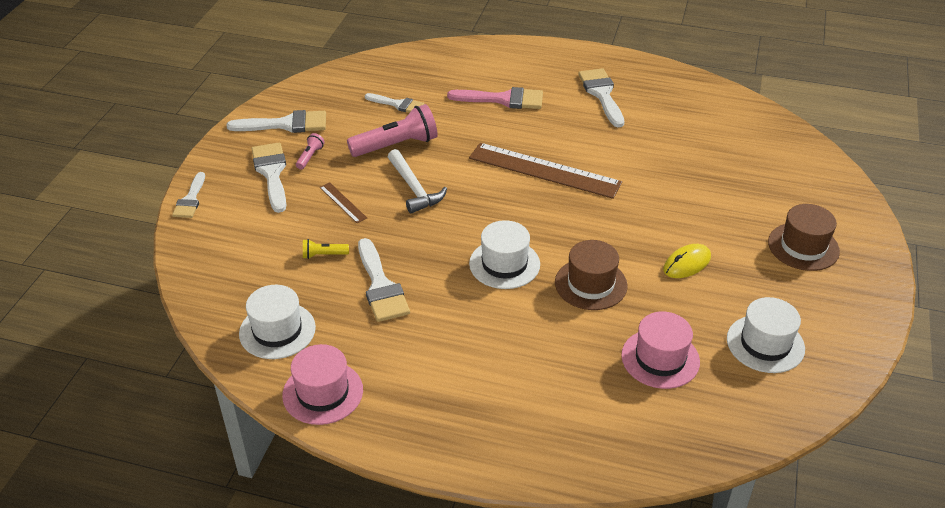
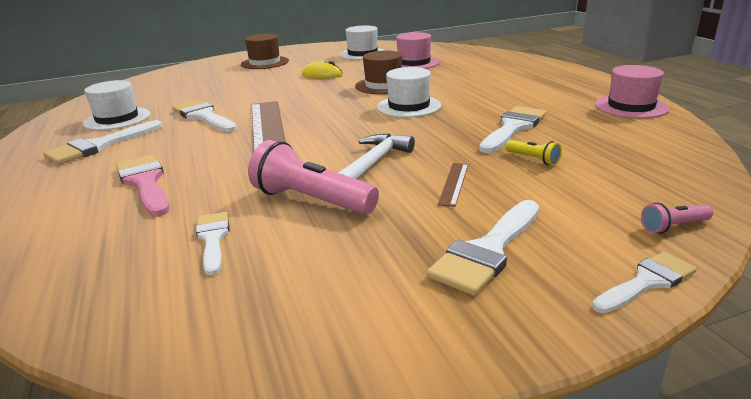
camera: 125 degrees left, 15 degrees down
(277, 330) = (636, 138): white hat -> white hat (117, 119)
(286, 124) = (369, 307): white brush -> white brush (203, 116)
(310, 157) = (413, 242): pink flashlight -> pink flashlight (673, 227)

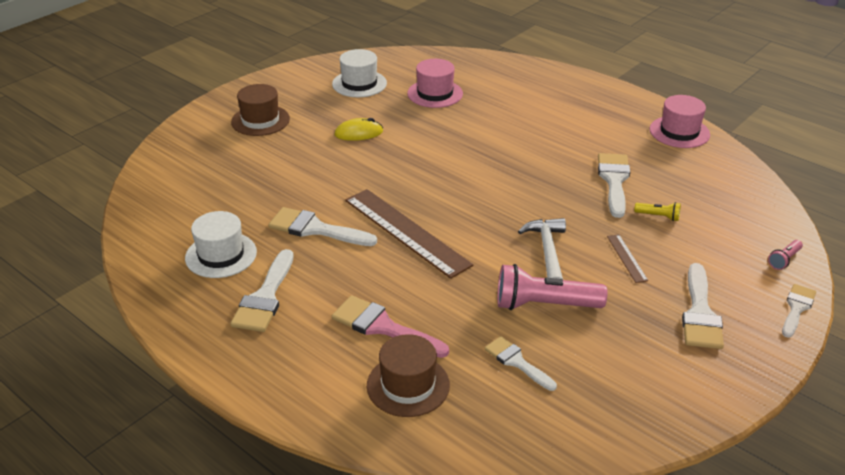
camera: 30 degrees left, 10 degrees up
(383, 85) = (444, 140): brown hat -> brown hat (408, 385)
(409, 106) = (501, 169): white hat -> none

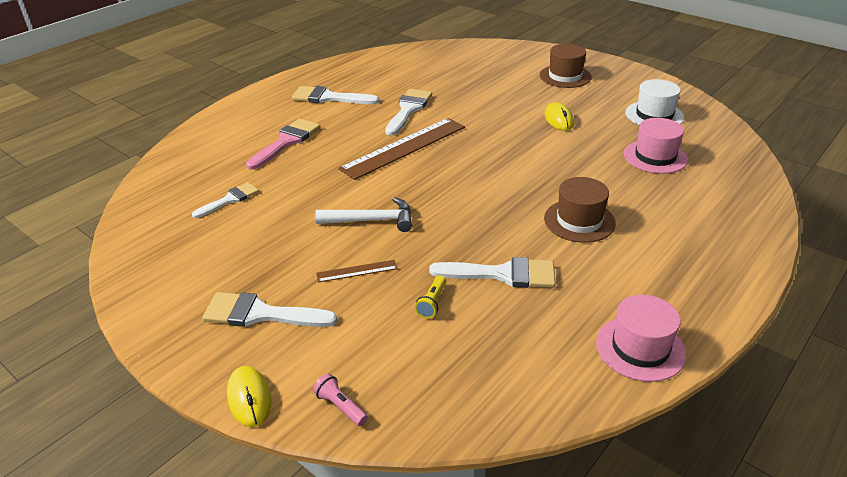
camera: 90 degrees right, 0 degrees up
(221, 255) = (378, 79): white hat -> none
(408, 385) = (223, 153): brown hat -> brown hat (579, 221)
(544, 305) = (295, 215): pink flashlight -> none
(797, 308) = (249, 398): white brush -> yellow mouse

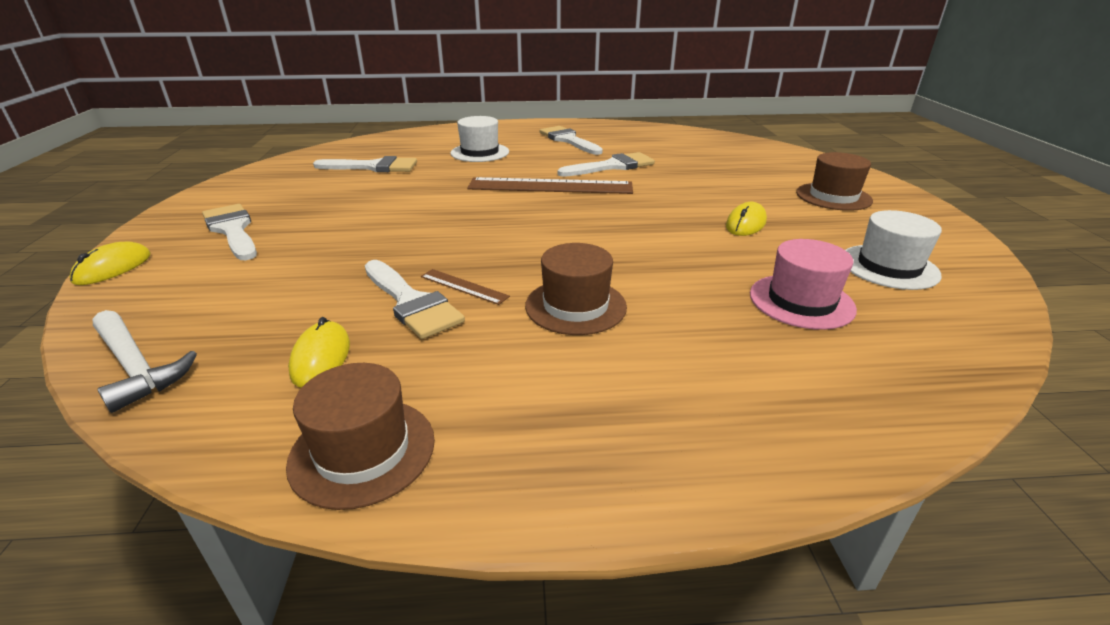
camera: 45 degrees right, 5 degrees down
(229, 200) = (373, 167): white brush -> white brush, size x1.55
(286, 142) = (480, 152): pink brush -> white hat
(340, 406) = (121, 307): pink flashlight -> none
(357, 271) = (333, 239): brown ruler -> brown ruler (464, 286)
(371, 220) = (417, 216): white hammer -> white hammer (136, 367)
(432, 303) = (319, 287): yellow flashlight -> none
(530, 332) = (321, 358): none -> yellow mouse
(640, 348) = (362, 451): pink hat -> brown hat

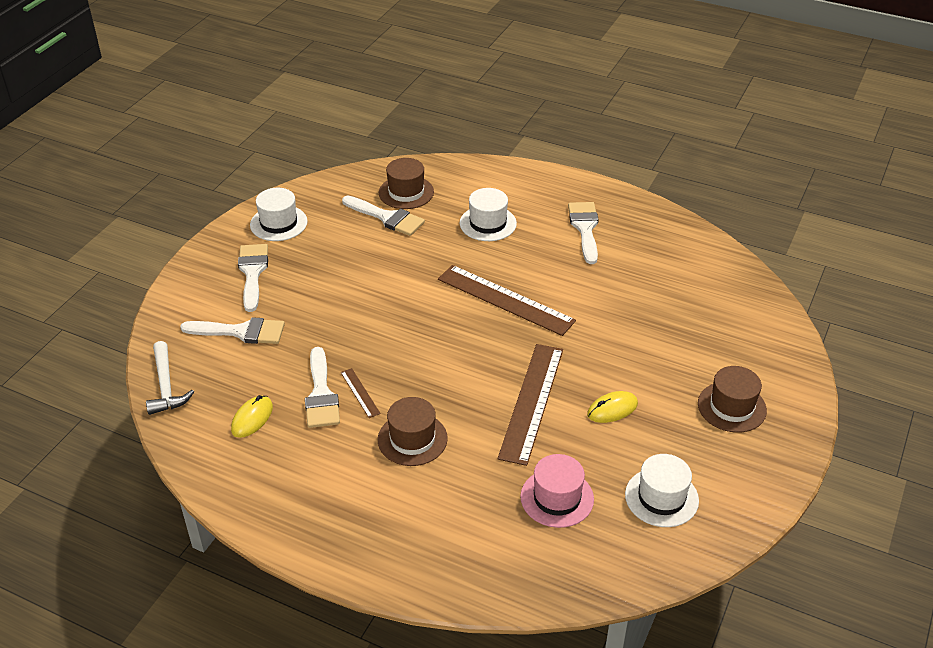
camera: 30 degrees right, 10 degrees up
(113, 268) = (174, 290): yellow mouse -> none
(245, 192) = (278, 223): none -> white hat
(362, 451) = (242, 486): brown hat -> brown hat (406, 192)
(612, 166) = (584, 288): white brush -> white brush (241, 332)
(666, 240) = (531, 402): none -> brown ruler

